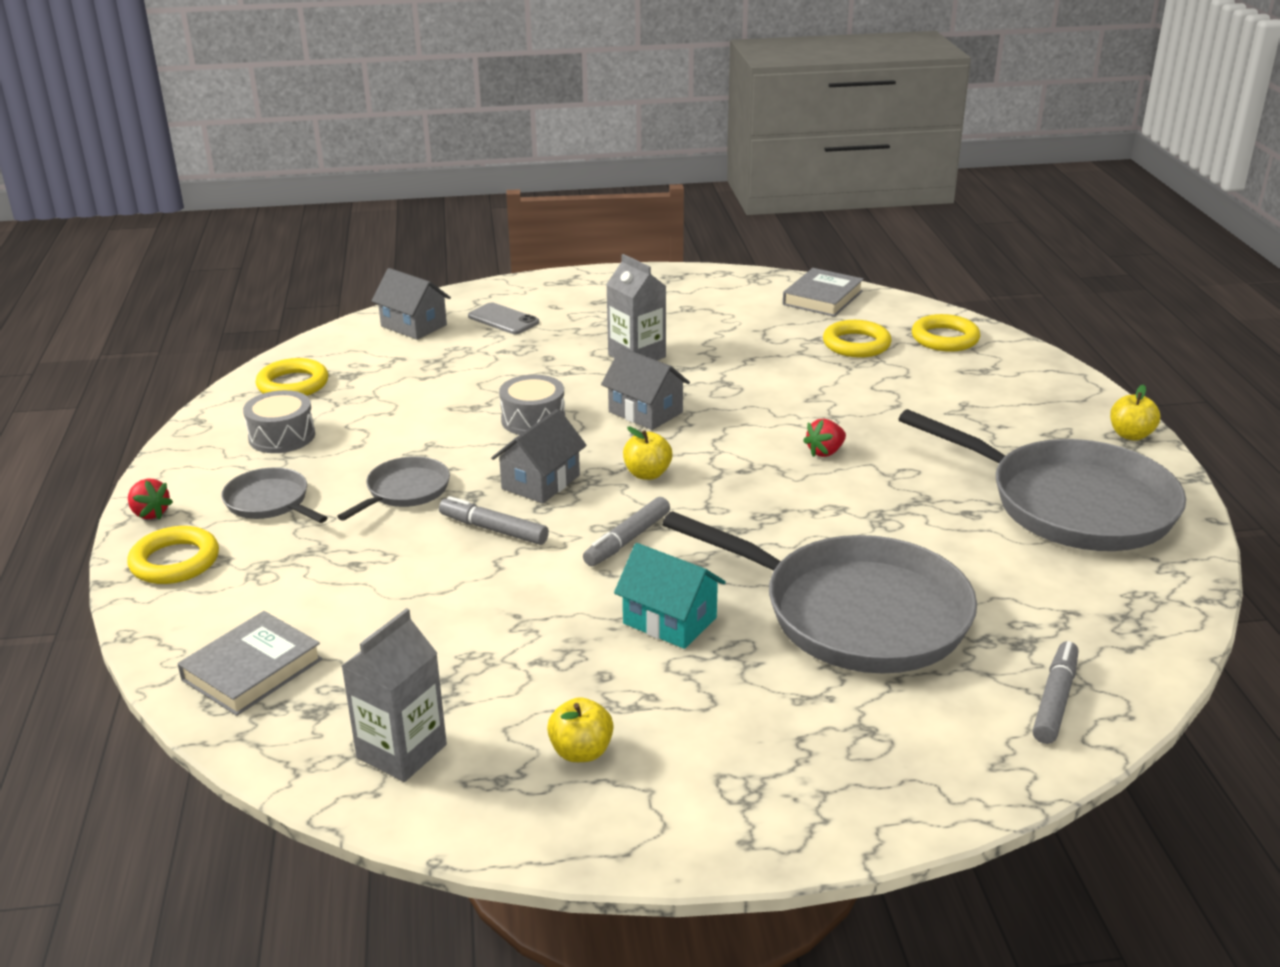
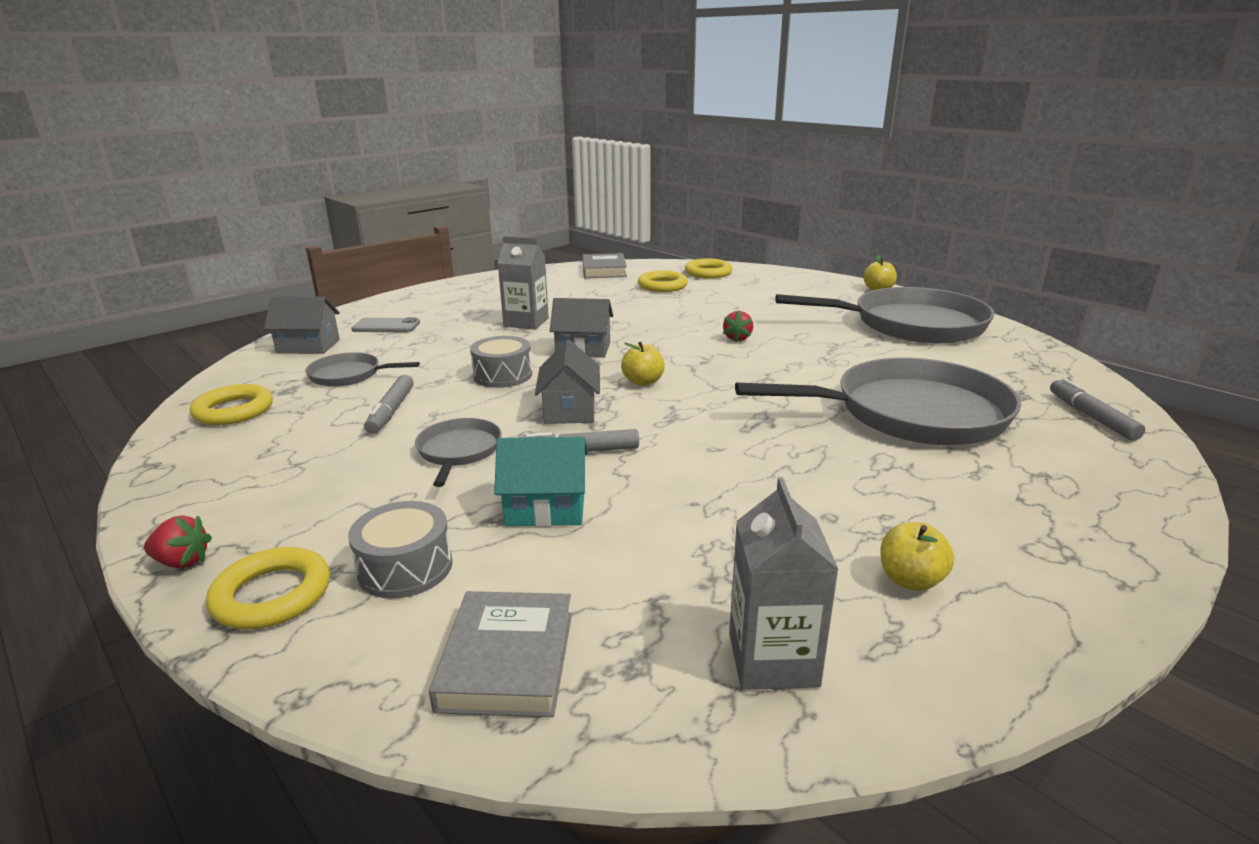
camera: 35 degrees left, 5 degrees down
(270, 502) = (326, 503): grey pan -> grey pan (349, 375)
(282, 436) = (271, 450): grey drum -> grey drum (405, 567)
(627, 540) = (695, 424): grey marker -> grey marker (391, 411)
(669, 621) = (810, 462): turquoise house -> turquoise house (545, 508)

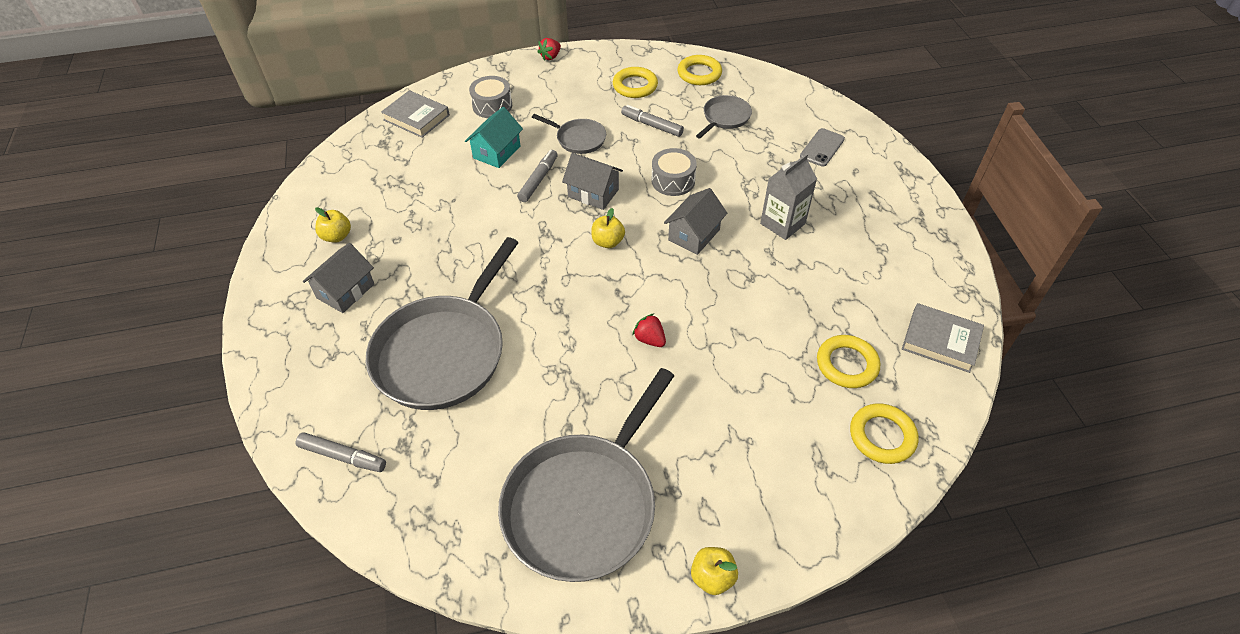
camera: 120 degrees right, 25 degrees up
(272, 595) = (507, 74): yellow ring -> yellow ring (635, 86)
(308, 346) = (797, 107): grey house -> grey house (345, 291)
(773, 659) = (349, 175): grey carton -> none

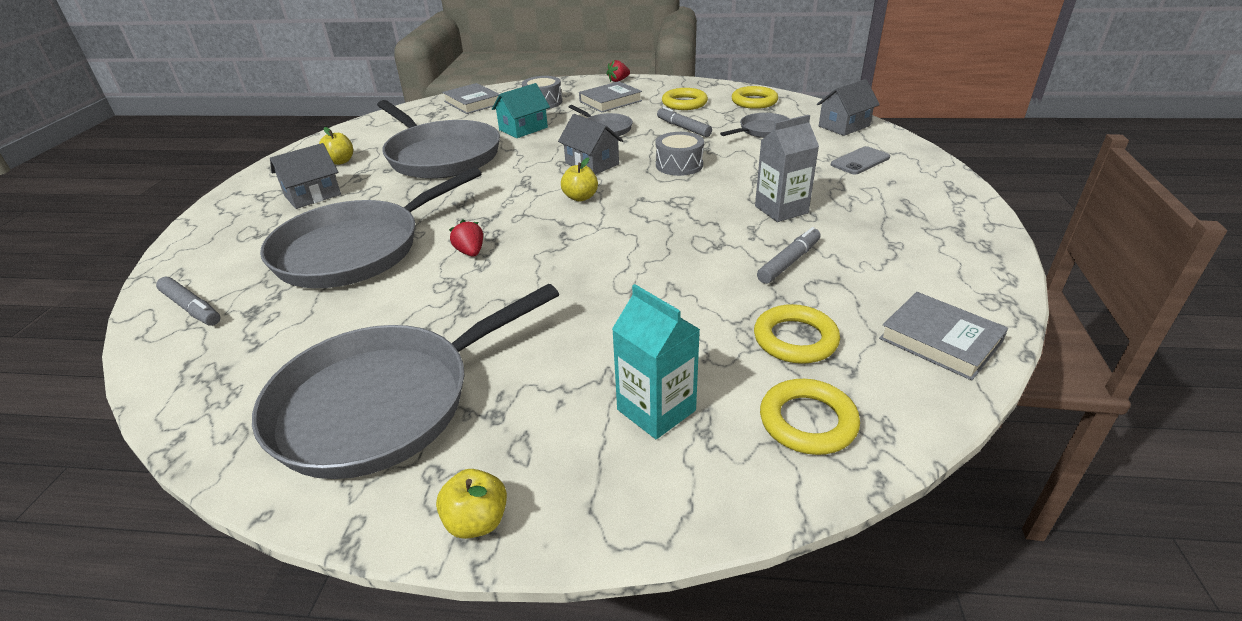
camera: 20 degrees right, 15 degrees down
(438, 208) = (441, 155): none -> grey pan
(538, 180) = (546, 149): grey marker -> grey marker (789, 262)
(560, 93) = (610, 101): none -> grey book
(649, 339) = (569, 275): red strawberry -> red strawberry (470, 252)
(694, 235) = (674, 204): grey house -> grey house (844, 126)
(781, 454) = (656, 410): none -> turquoise carton

